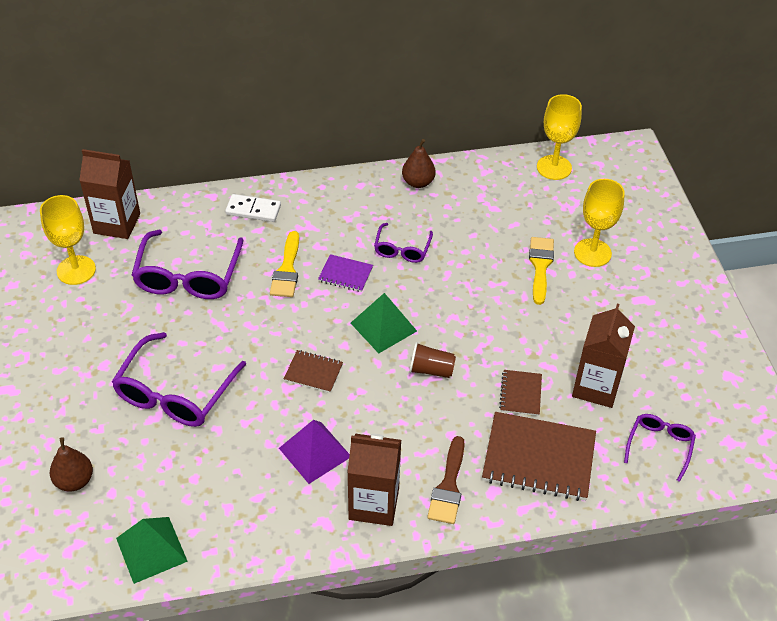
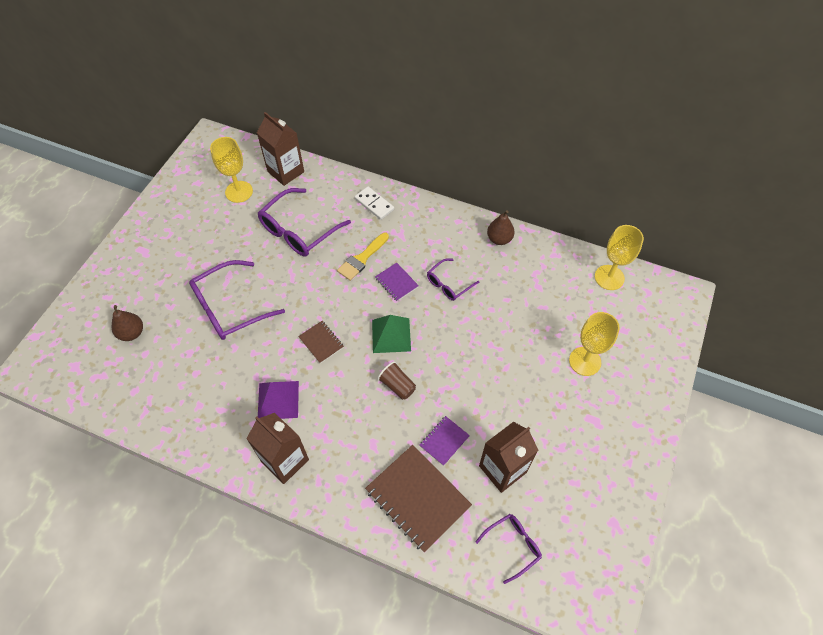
camera: 35 degrees right, 10 degrees up
(151, 549) = (137, 406): green pyramid -> none
(448, 486) = (341, 479): brown brush -> none
(520, 394) = (444, 441): brown notebook -> purple notebook
(540, 266) = (536, 350): yellow brush -> none

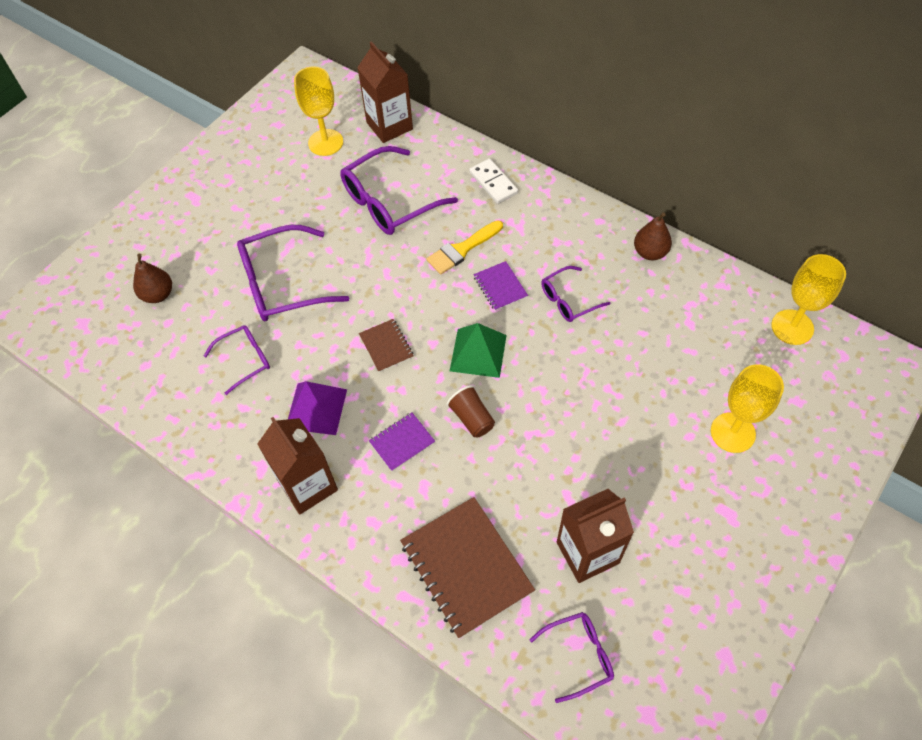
camera: 15 degrees right, 0 degrees up
(214, 372) = (245, 360): none -> purple glasses
(444, 441) = (517, 501): purple notebook -> purple notebook (402, 442)

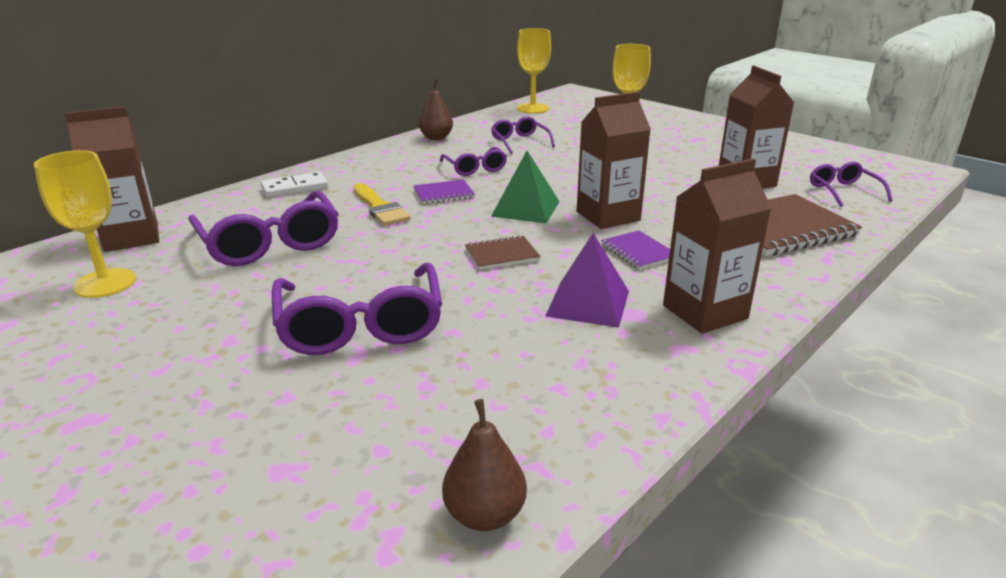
camera: 85 degrees left, 30 degrees down
(158, 295) = (305, 465): brown pear -> brown pear (485, 515)
(245, 360) = (493, 360): purple glasses -> purple glasses (520, 142)
(472, 418) = (608, 216): brown cup -> brown carton

